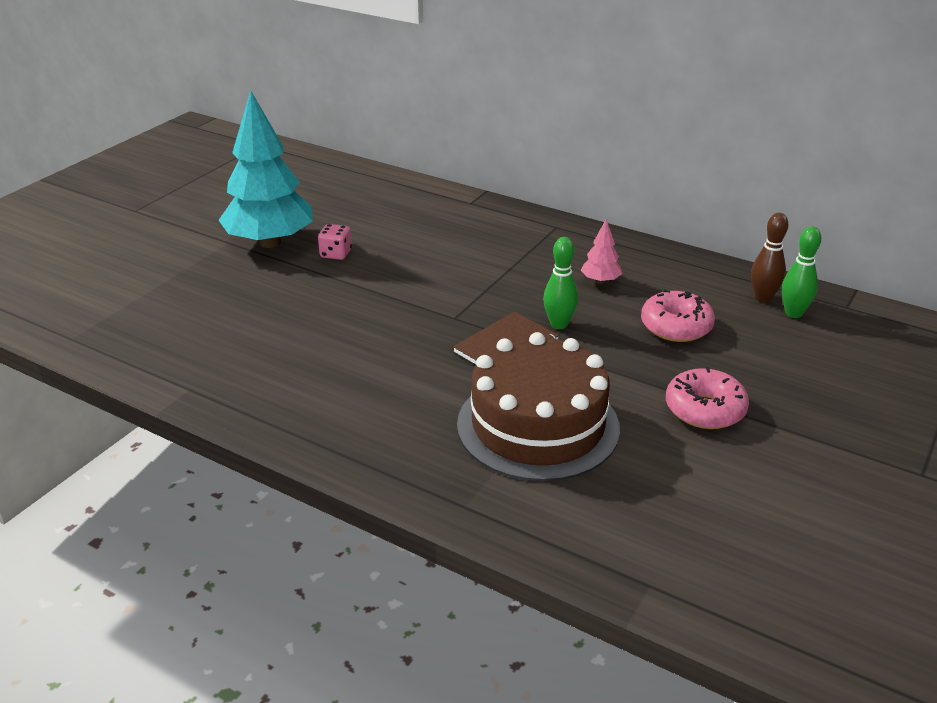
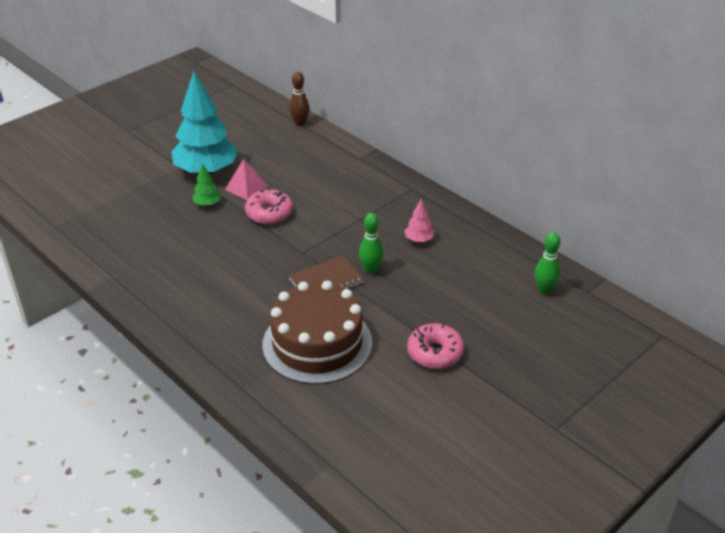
camera: 15 degrees right, 5 degrees up
(290, 280) = (207, 204): none -> green tree
(335, 254) = (246, 187): pink dice -> pink pyramid
(676, 326) = (452, 286): pink donut -> pink donut (269, 213)
(763, 298) = (529, 274): brown bowling pin -> brown bowling pin (300, 123)

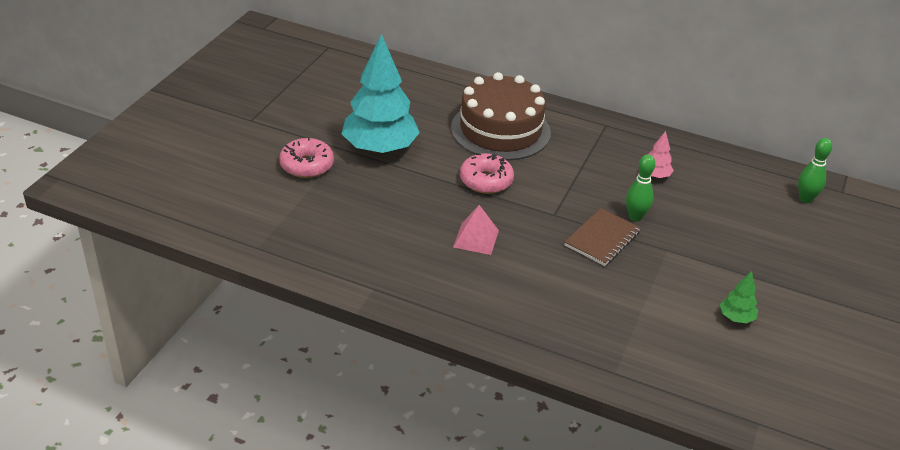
camera: 25 degrees left, 0 degrees up
(207, 204) = (411, 185): green tree -> green tree (736, 318)
(246, 187) = (438, 158): pink pyramid -> pink pyramid (476, 238)
(300, 123) = (437, 77): brown bowling pin -> none
(317, 343) = (646, 305): brown cake -> brown cake (500, 130)
(435, 353) = (761, 285): pink donut -> pink donut (307, 165)

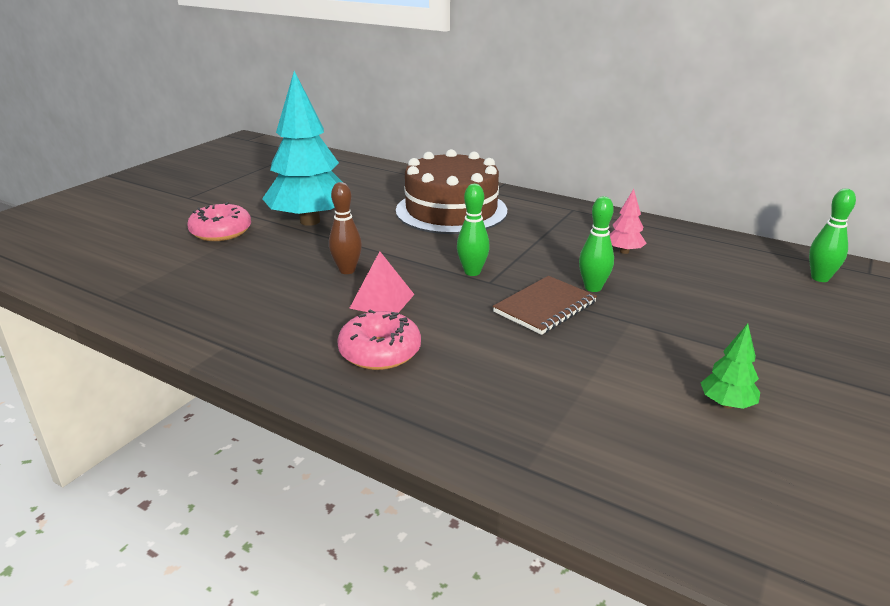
camera: 10 degrees right, 10 degrees down
(436, 207) = (347, 270): none -> brown bowling pin
(486, 181) = (417, 250): pink donut -> pink donut (380, 352)
(538, 204) = (472, 272): none -> green bowling pin

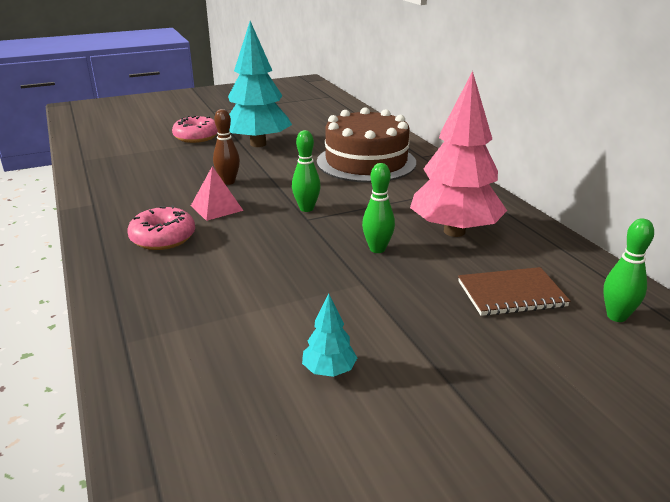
camera: 35 degrees right, 0 degrees up
(545, 307) = (315, 249): brown notebook -> brown notebook (511, 294)
(624, 251) = (454, 231): pink tree -> pink tree, size x2.39
(726, 404) = (329, 371): green tree -> turquoise tree

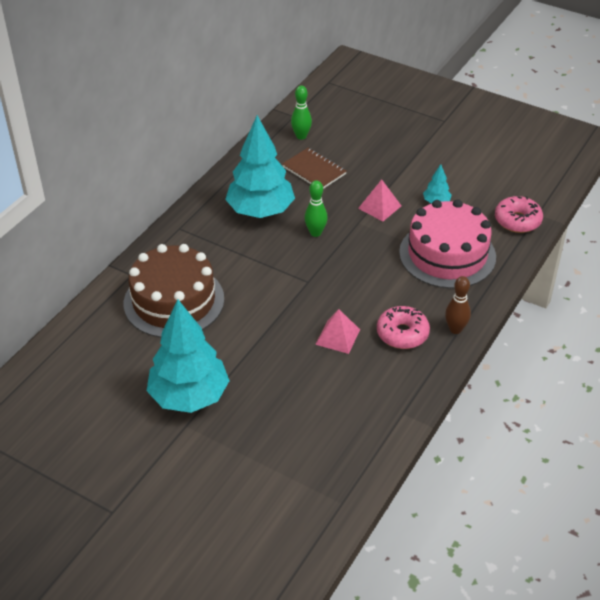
camera: 125 degrees left, 15 degrees up
(196, 137) = (209, 459): pink donut -> pink donut (517, 220)
(217, 322) = (447, 254): none -> pink cake
(228, 182) = (290, 360): brown bowling pin -> brown bowling pin (455, 329)
(306, 208) = (293, 290): green bowling pin -> none
(375, 312) = (379, 207): none -> pink pyramid
(454, 231) = (260, 211): pink tree -> turquoise tree

